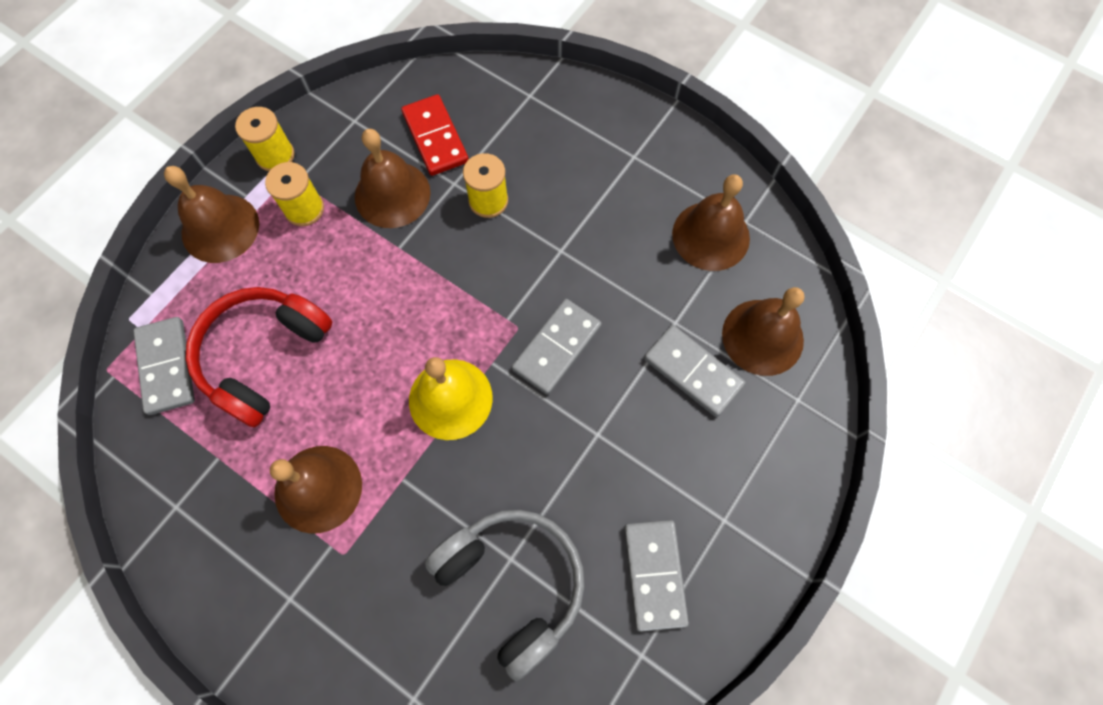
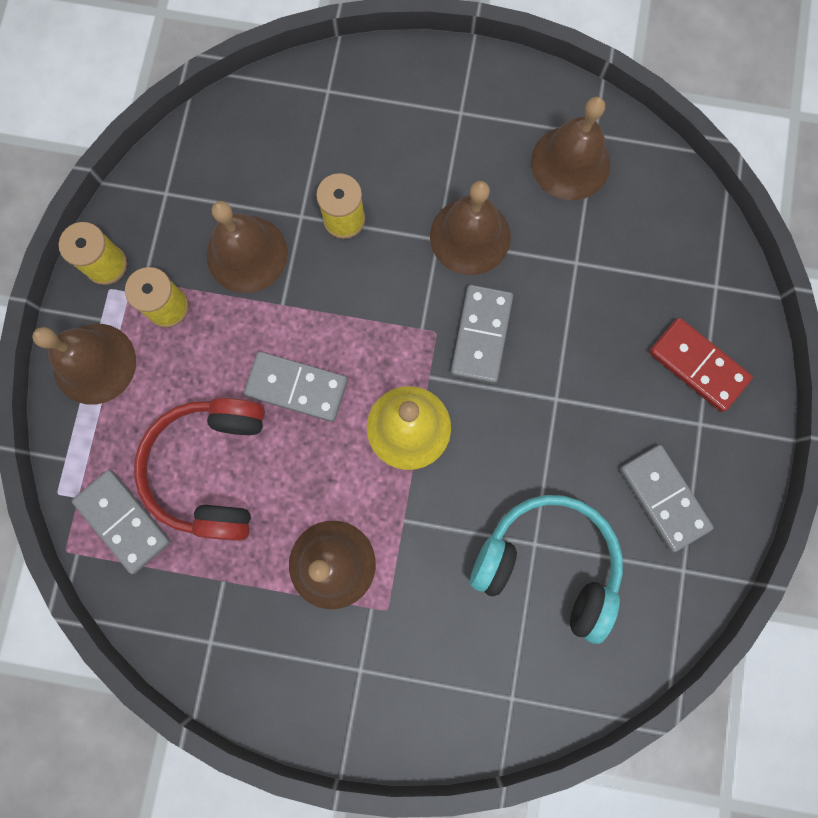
camera: 25 degrees left, 10 degrees up
(435, 137) = (257, 176): red domino -> red domino (698, 365)
(513, 584) = (547, 563): grey headphones -> turquoise headphones
(693, 372) = (614, 302): grey domino -> grey domino (297, 387)
(762, 337) = (660, 241): brown bell -> brown bell (470, 236)

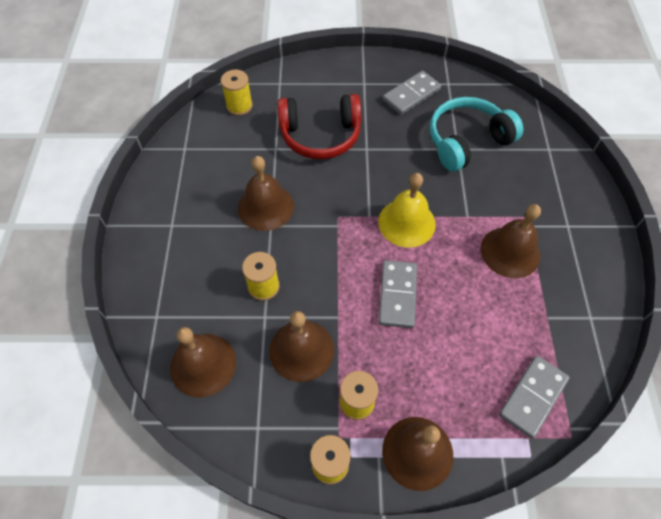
camera: 100 degrees left, 20 degrees down
(211, 468) = (473, 341): red headphones -> red headphones (320, 135)
(481, 335) = (334, 191): grey domino -> none
(547, 563) = (467, 141): turquoise headphones -> turquoise headphones turned 45 degrees clockwise
(570, 163) = (206, 159): brown bell -> brown bell (203, 364)
(672, 218) = (239, 106): none -> yellow spool
(698, 365) = (330, 87): red domino -> none

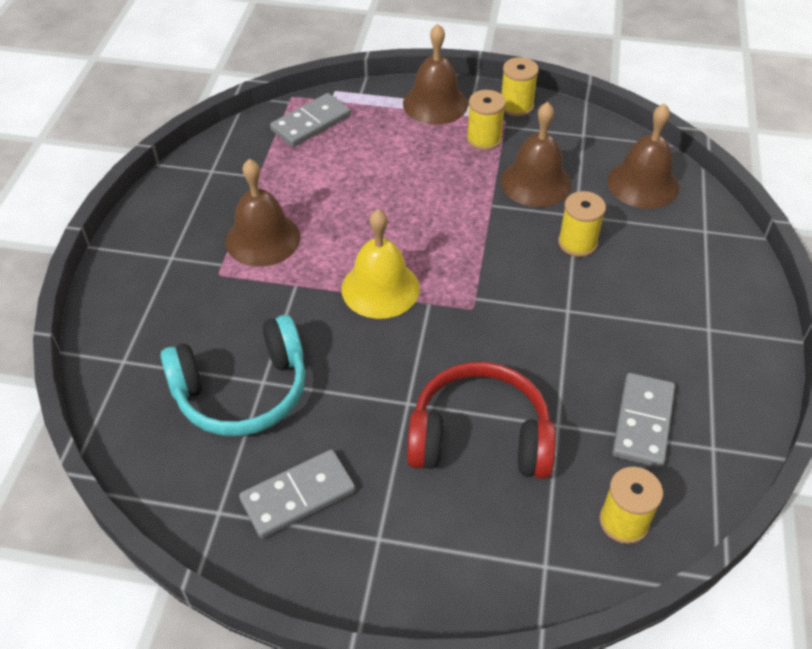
camera: 170 degrees left, 10 degrees down
(266, 207) = (574, 335): brown bell -> none
(397, 295) = (417, 215): grey domino -> grey domino (643, 422)

